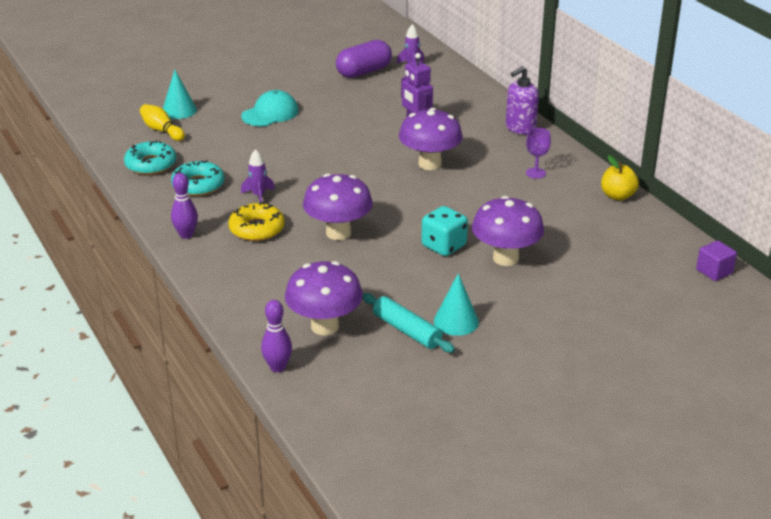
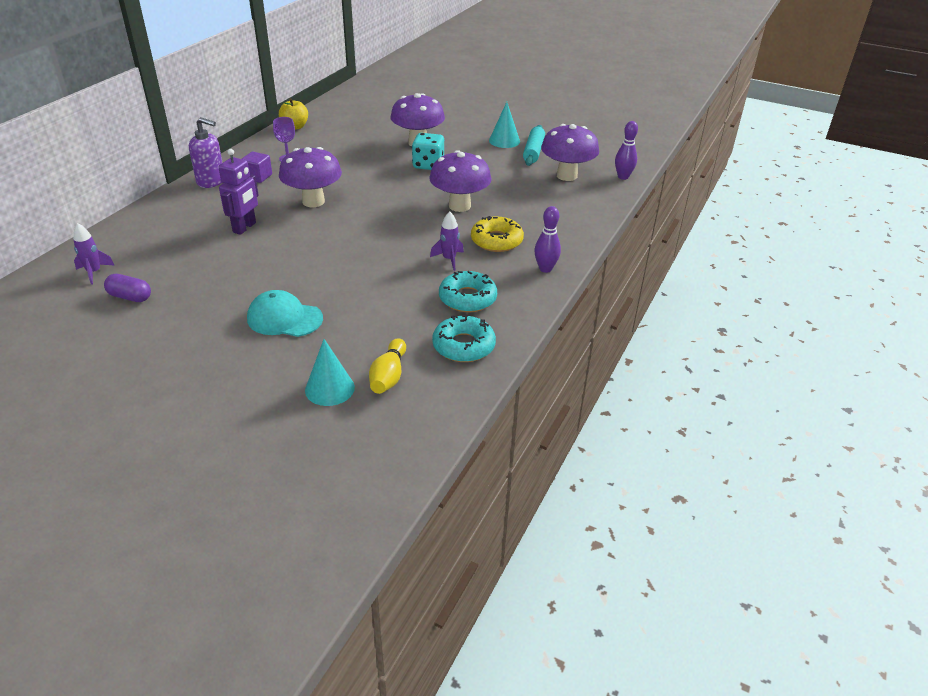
camera: 125 degrees left, 5 degrees up
(364, 72) = (130, 297): purple capsule -> purple capsule, size x0.60
(714, 271) = (361, 89): purple cube -> purple cube (258, 177)

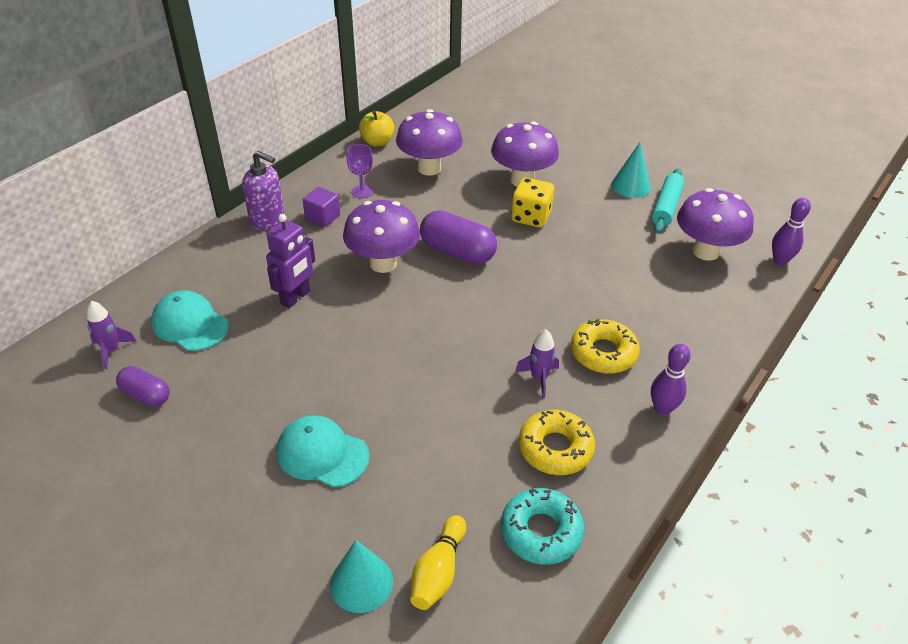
camera: 10 degrees right, 5 degrees up
(158, 251) = (190, 324): none -> turquoise cap
(373, 190) = (457, 252): none -> purple capsule
(428, 165) = (531, 217): turquoise dice -> yellow dice
(459, 206) = (562, 289): purple mushroom -> purple mushroom (429, 168)
(467, 298) = (555, 448): turquoise donut -> yellow donut

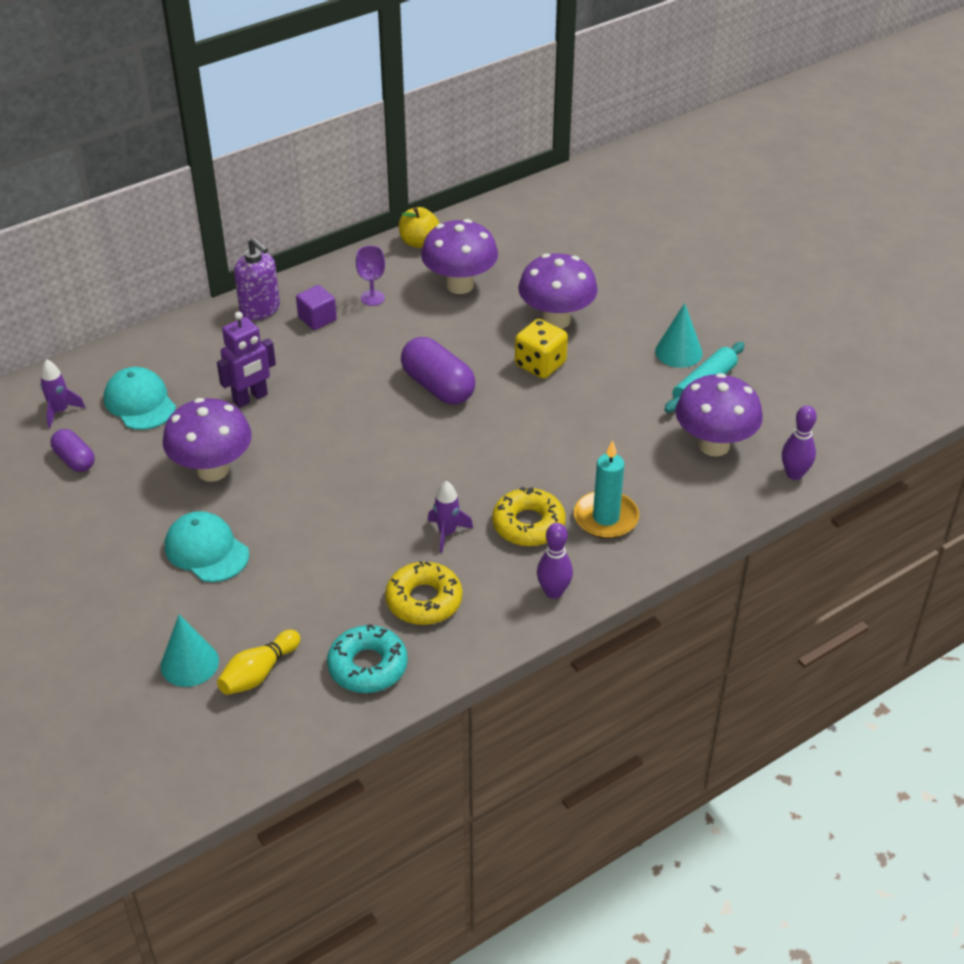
camera: 20 degrees right, 0 degrees up
(383, 263) = (354, 382): purple mushroom -> purple mushroom (212, 470)
(662, 331) = (606, 518): none -> turquoise candle

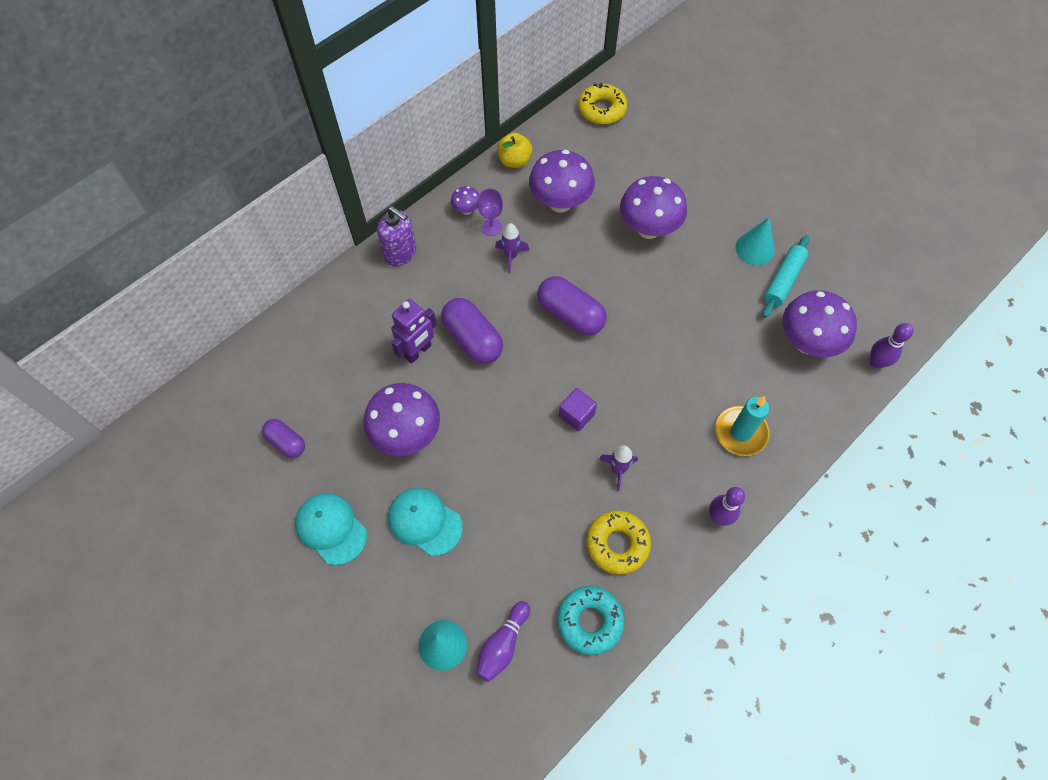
camera: 10 degrees left, 20 degrees up
(60, 411) = (259, 391): purple rocket -> purple rocket (511, 256)
(140, 402) = (325, 370): turquoise cap -> turquoise cap (331, 528)
(259, 673) = (503, 644): yellow bowling pin -> purple bowling pin
(317, 319) = (451, 256): purple cube -> purple cube (576, 415)
(317, 395) = (472, 339): none -> purple capsule
(349, 280) = (466, 210): none -> purple mushroom
(528, 524) = (681, 450): yellow donut -> yellow donut (602, 109)
(540, 365) = (647, 279): yellow dice -> none

